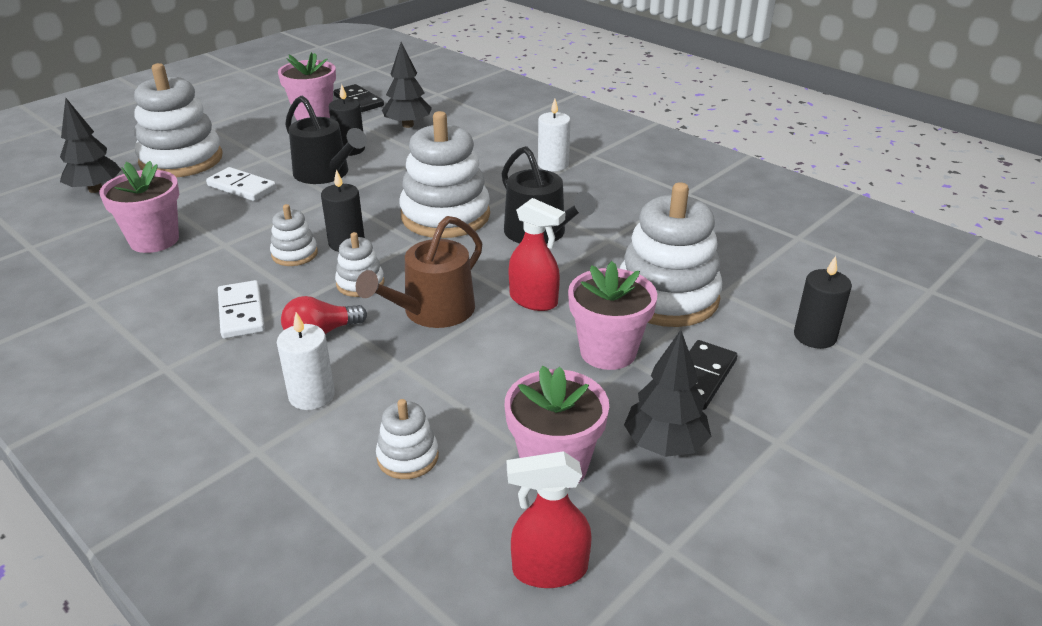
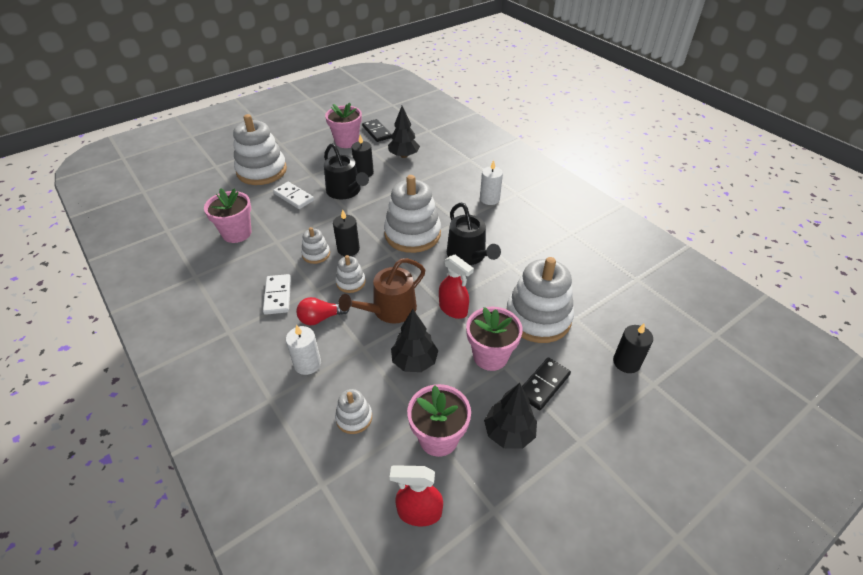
camera: 10 degrees right, 10 degrees up
(95, 189) = (209, 189): black tree -> black tree (414, 361)

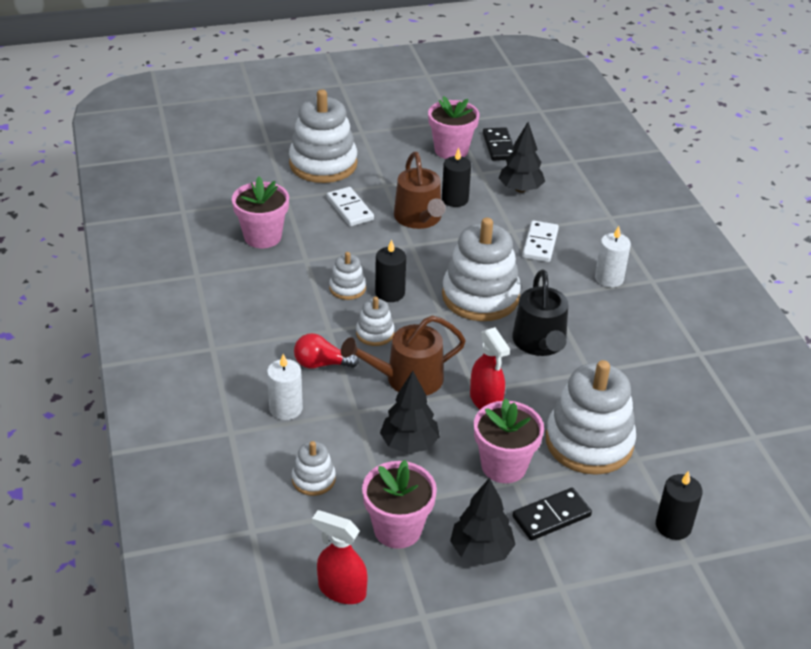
camera: 20 degrees right, 5 degrees down
(278, 296) = (282, 324): white domino -> white domino (540, 244)
(345, 191) = (419, 218): black watering can -> brown watering can

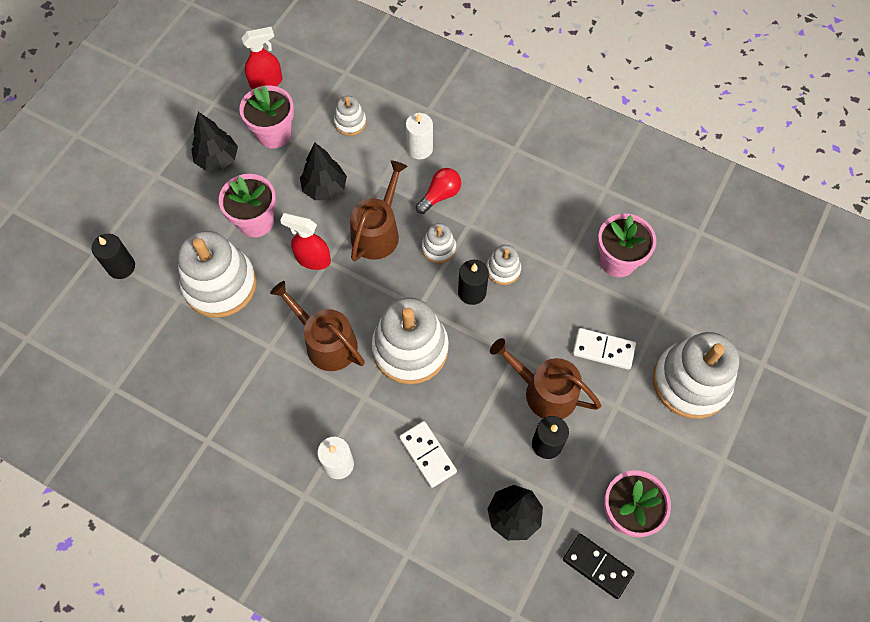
camera: 135 degrees right, 25 degrees up
(540, 343) = (326, 342): black watering can -> brown watering can
(551, 516) = (198, 212): black domino -> none

